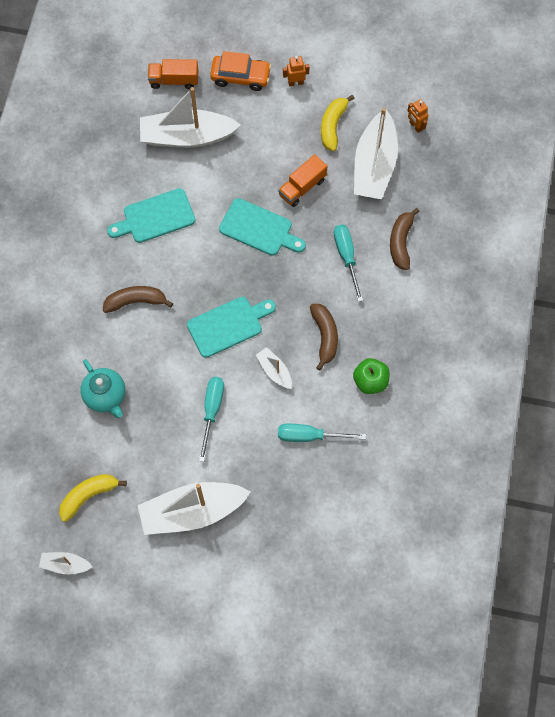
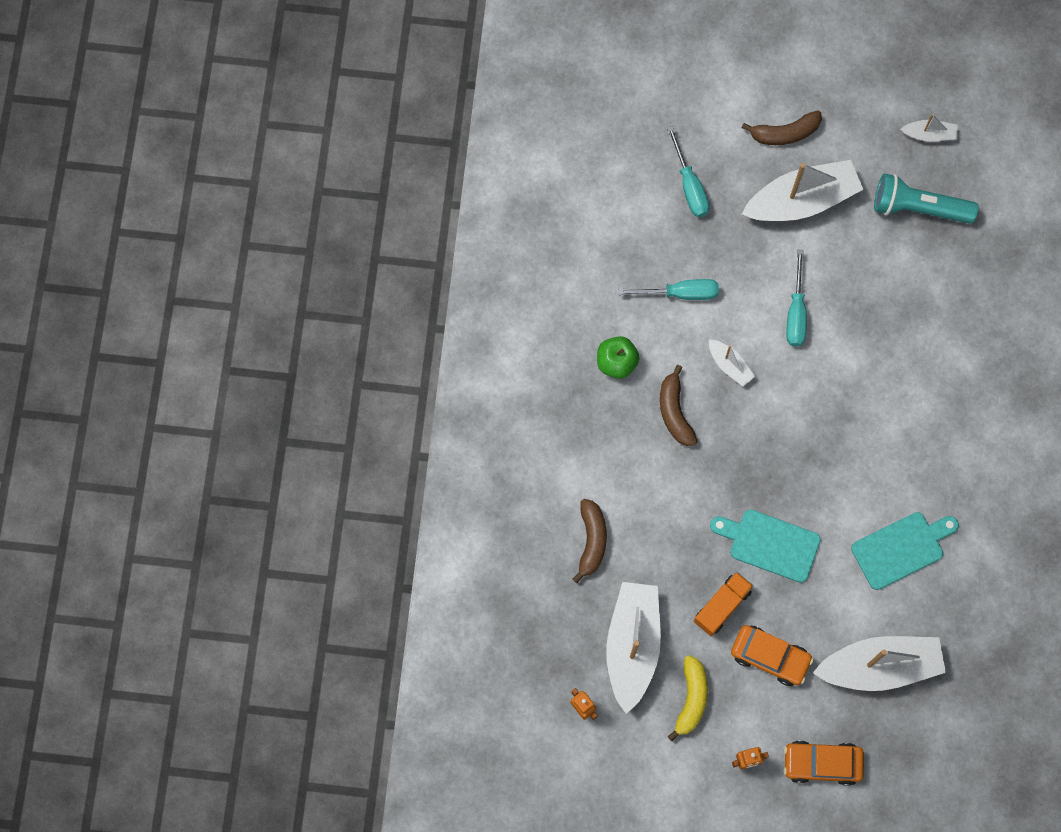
camera: 175 degrees right, 5 degrees up
(89, 495) = (918, 207): yellow banana -> turquoise flashlight
(106, 396) = (920, 319): turquoise teapot -> none
(136, 301) = (906, 436): brown banana -> brown banana (784, 133)
(174, 80) = (910, 750): orange truck -> none
(228, 325) = (791, 416): turquoise cutting board -> none
(269, 149) = (770, 657): none -> orange car
(346, 257) = (657, 515): turquoise screwdriver -> turquoise screwdriver (689, 185)

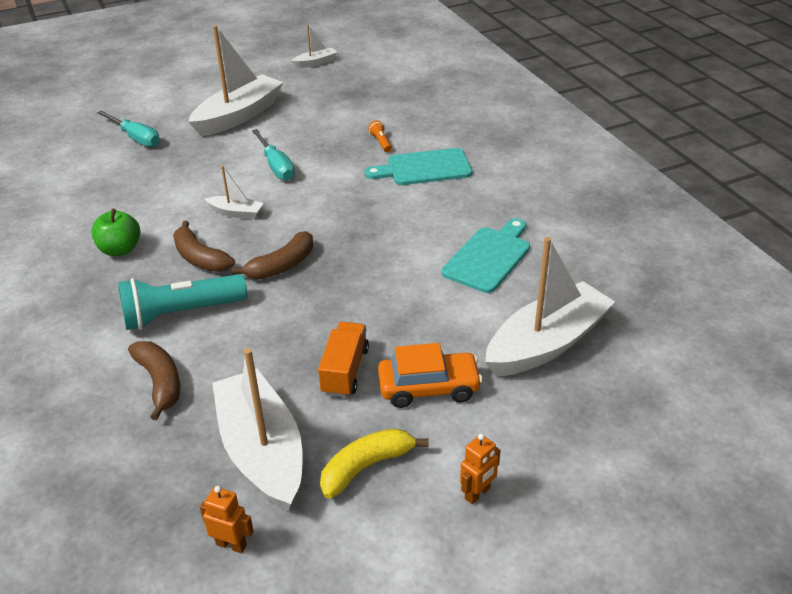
camera: 30 degrees left, 35 degrees down
(680, 293) = (161, 191): turquoise screwdriver -> none
(691, 699) = (366, 467): yellow banana -> yellow banana turned 105 degrees counterclockwise
(769, 544) = (360, 305): turquoise cutting board -> turquoise cutting board (424, 168)
(784, 133) = (202, 93): brown banana -> brown banana (281, 266)
(822, 763) = (563, 452): orange car -> none
(911, 329) = (381, 142): none -> orange flashlight
(918, 207) = (335, 91): turquoise flashlight -> turquoise flashlight (181, 313)

